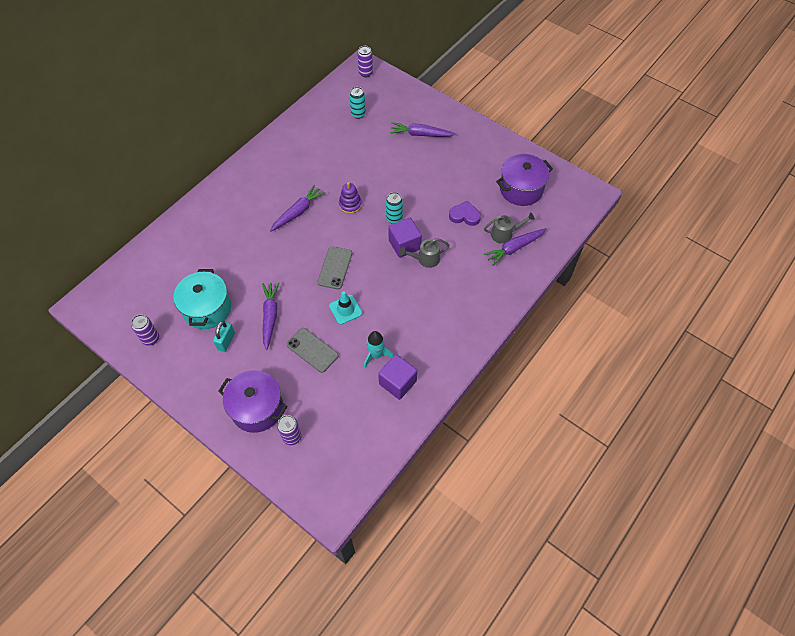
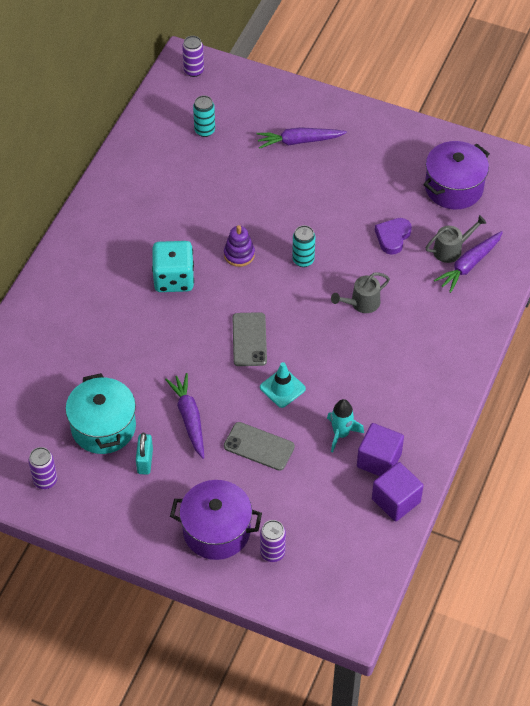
camera: 15 degrees left, 5 degrees down
(298, 212) = (174, 279): purple carrot -> turquoise dice
(404, 245) = (328, 291): purple cube -> purple cube (396, 500)
(464, 216) = (392, 237): purple heart -> purple heart turned 60 degrees counterclockwise

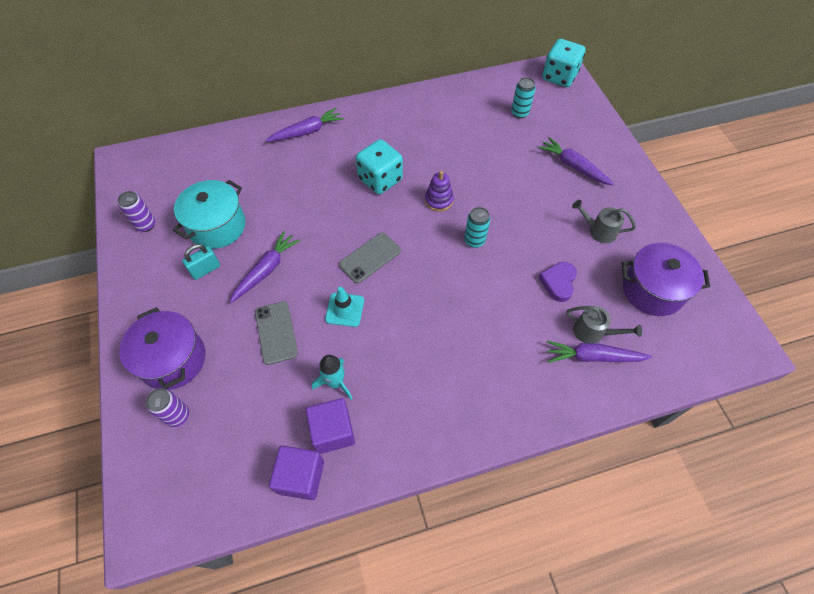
camera: 50 degrees right, 5 degrees up
(57, 295) = (307, 131): none -> purple carrot
(194, 71) = (559, 76): purple can -> turquoise dice
(361, 303) = (474, 306): grey watering can -> grey watering can (598, 231)
(392, 237) = (558, 282): purple heart -> purple heart turned 60 degrees counterclockwise

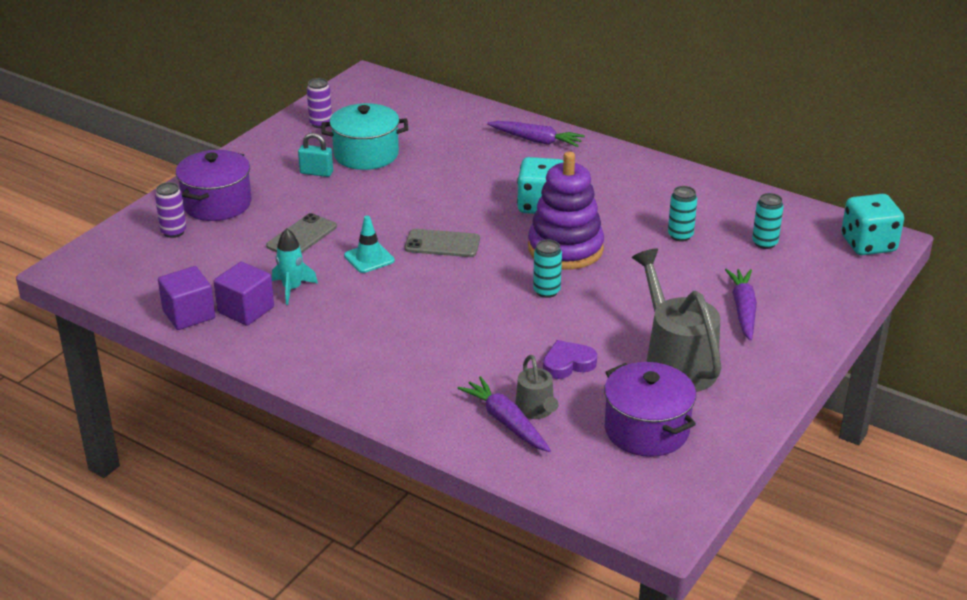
camera: 50 degrees right, 25 degrees down
(266, 270) = (355, 200): purple carrot -> none
(438, 200) = (565, 249): purple stacking toy -> purple stacking toy, size x2.05
(477, 141) = (680, 235): none -> turquoise can
(598, 231) = (675, 362): grey watering can -> grey watering can, size x1.92

